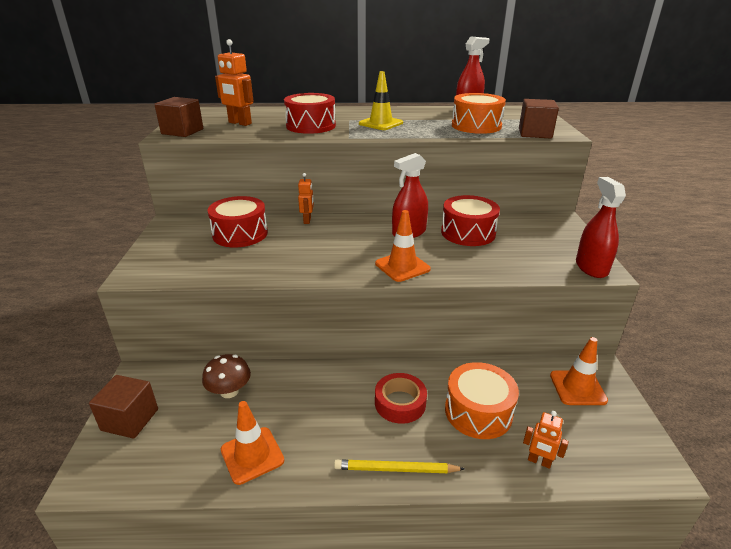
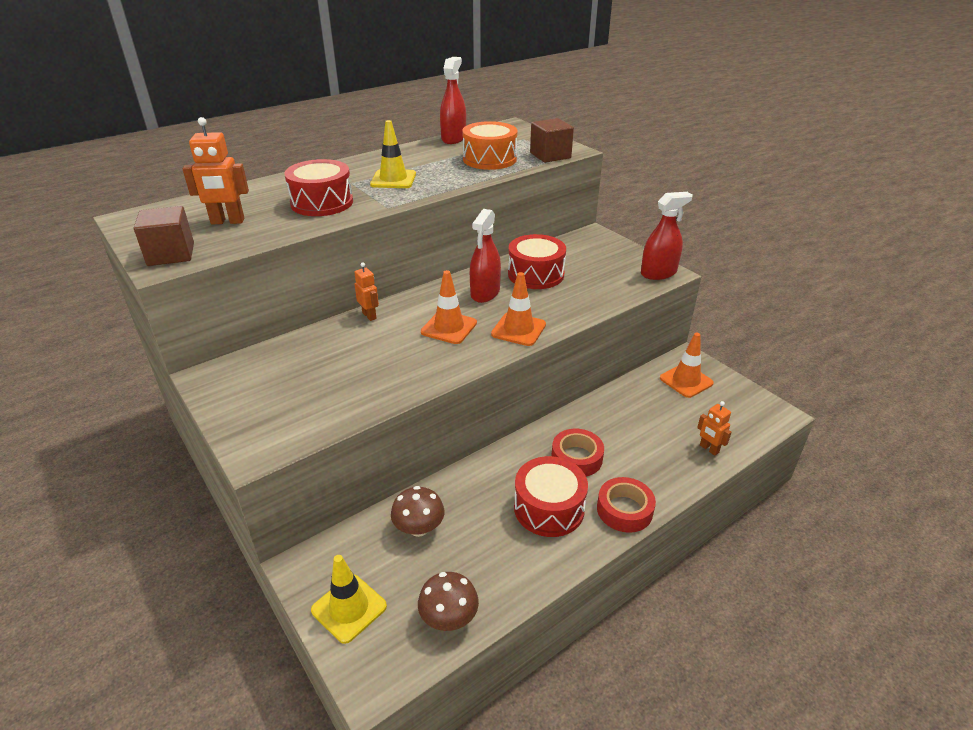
camera: 35 degrees left, 5 degrees up
(130, 419) = (349, 608): brown cube -> yellow traffic cone
(176, 468) = (449, 617): none -> brown mushroom
(240, 234) = (315, 358): red drum -> red drum (549, 508)
(252, 455) = (504, 567): orange traffic cone -> orange traffic cone (449, 327)
(396, 469) = (624, 510): yellow pencil -> red tape
(478, 412) = (638, 434): orange drum -> none
(539, 461) = (709, 449): orange robot -> orange robot turned 60 degrees clockwise
(591, 267) = (658, 273): red spray bottle -> red spray bottle turned 105 degrees clockwise

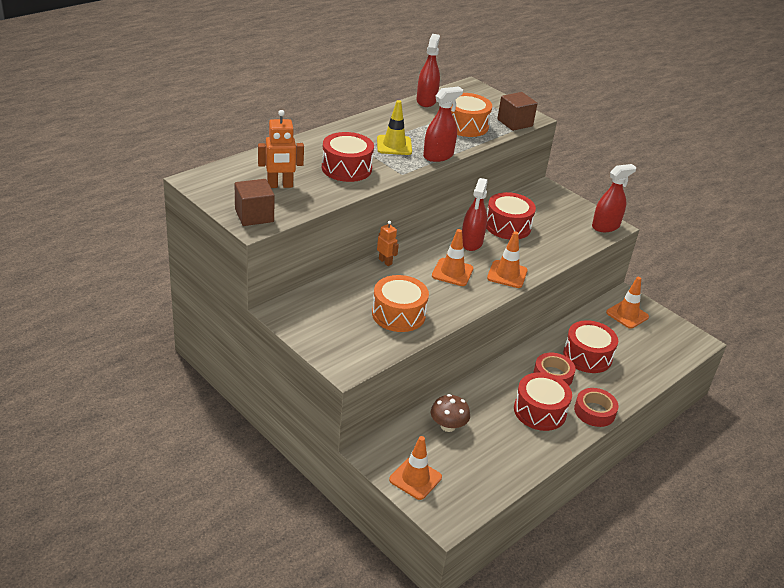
camera: 10 degrees left, 0 degrees up
(349, 608) = (415, 478): yellow traffic cone -> orange traffic cone
(359, 380) = (398, 314): none -> orange drum
(442, 188) = (438, 156): none -> red spray bottle
(449, 617) = (487, 482): brown mushroom -> none
(627, 433) = (587, 356): none -> red drum
(709, 449) = (650, 368): orange robot -> none

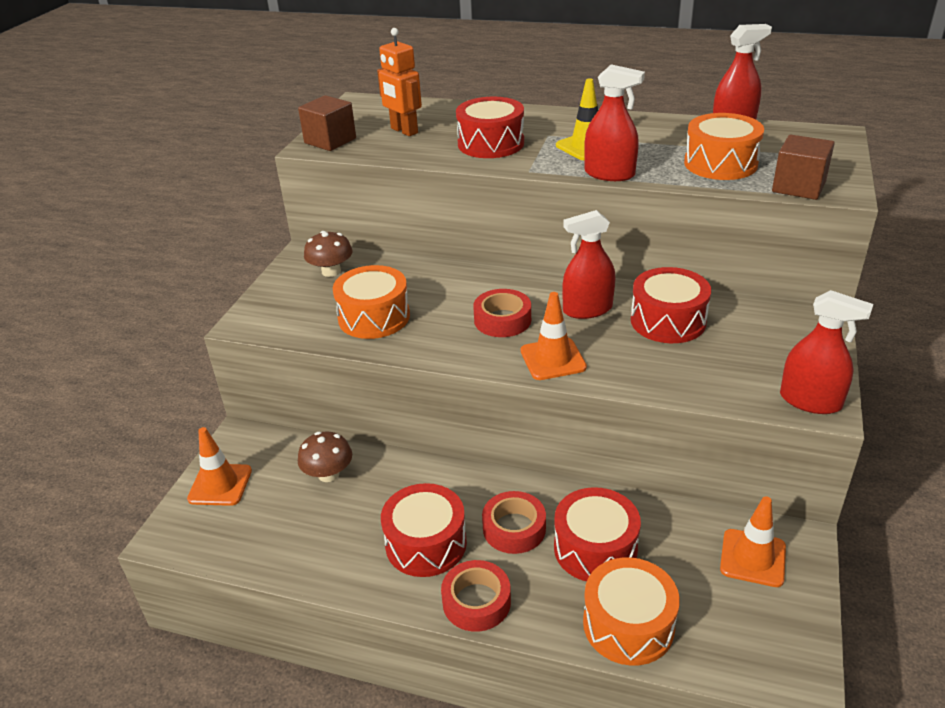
camera: 65 degrees right, 0 degrees up
(319, 309) = (331, 271): none -> brown mushroom
(385, 261) = (465, 273): orange robot -> none
(452, 272) = (502, 320): orange traffic cone -> red tape
(641, 371) = (628, 625): none -> orange drum

